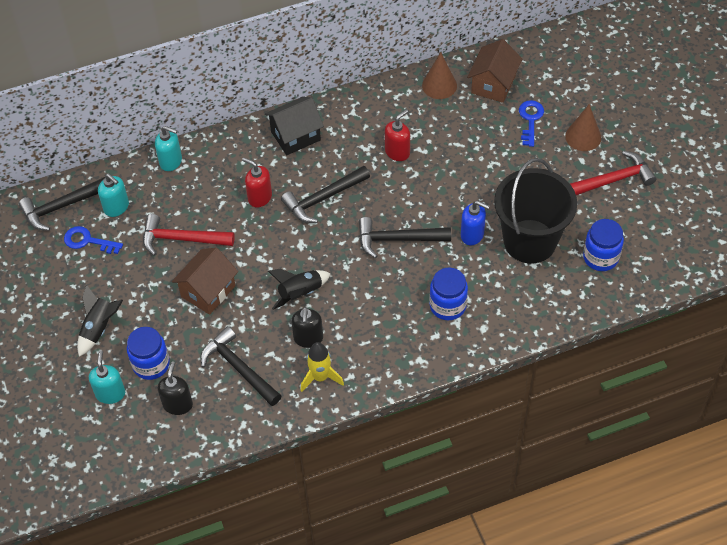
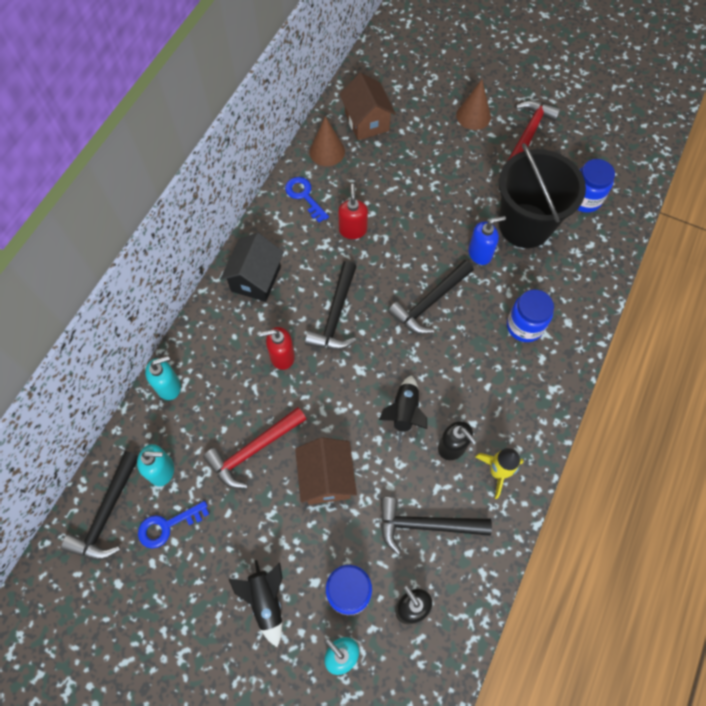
camera: 45 degrees left, 10 degrees up
(530, 120) = (423, 130): blue key -> blue key (304, 196)

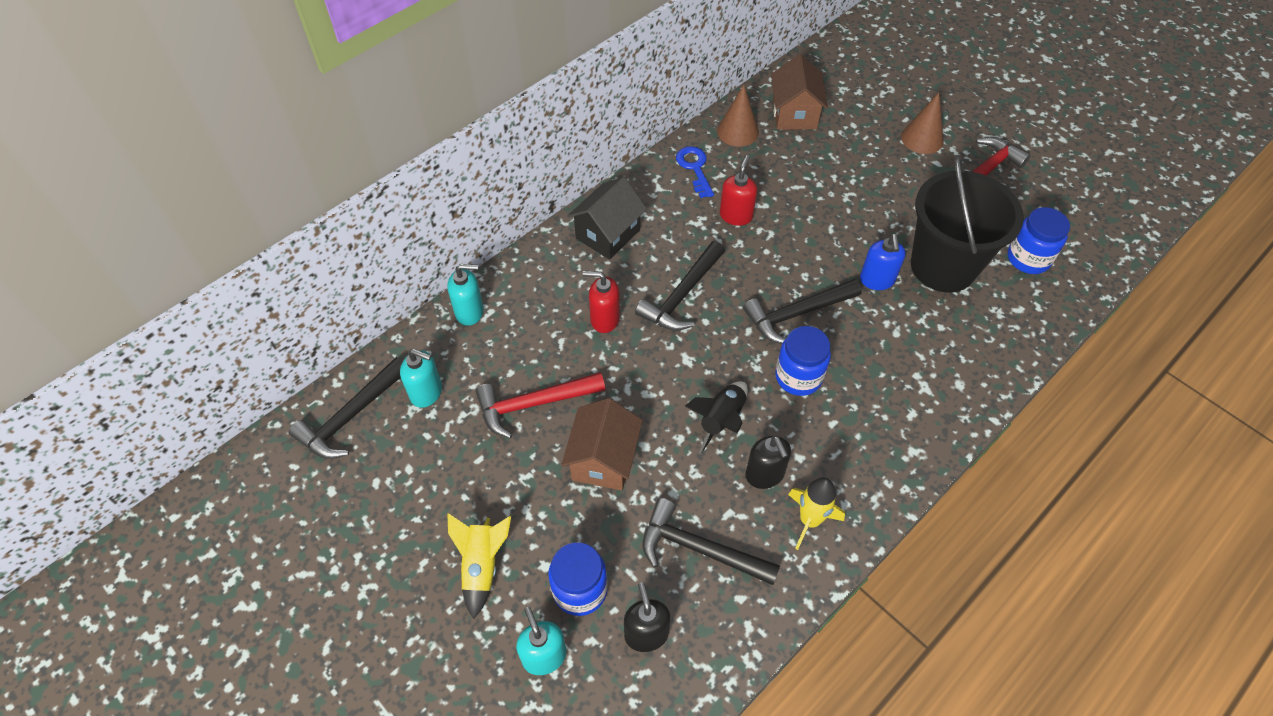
camera: 20 degrees right, 10 degrees down
(167, 526) = (408, 450): blue key -> none
(266, 601) = (482, 566): black rocket -> yellow rocket
(480, 253) = (877, 280): blue soap dispenser -> blue soap dispenser turned 90 degrees clockwise
(524, 326) = (903, 372): blue jar -> blue jar (798, 377)

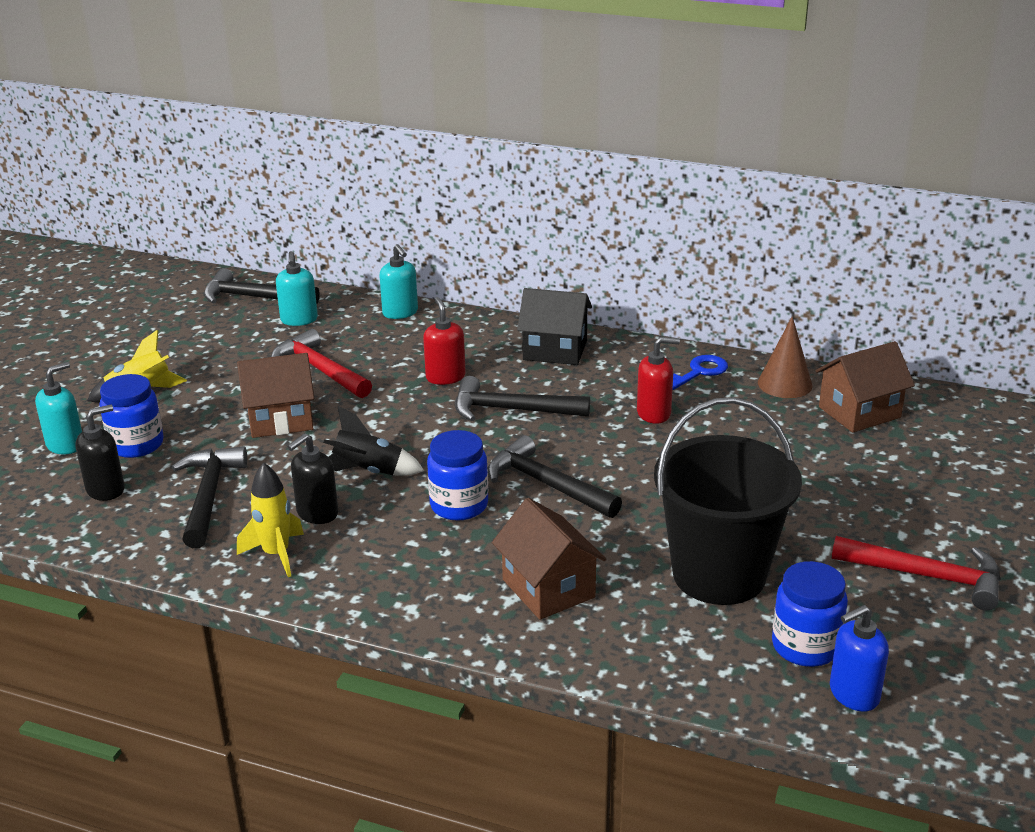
camera: 65 degrees right, 25 degrees down
(877, 280) = (647, 528): blue soap dispenser -> blue soap dispenser (853, 694)
(922, 139) = (932, 513): brown cone -> none
(922, 362) = (548, 588): none -> brown house

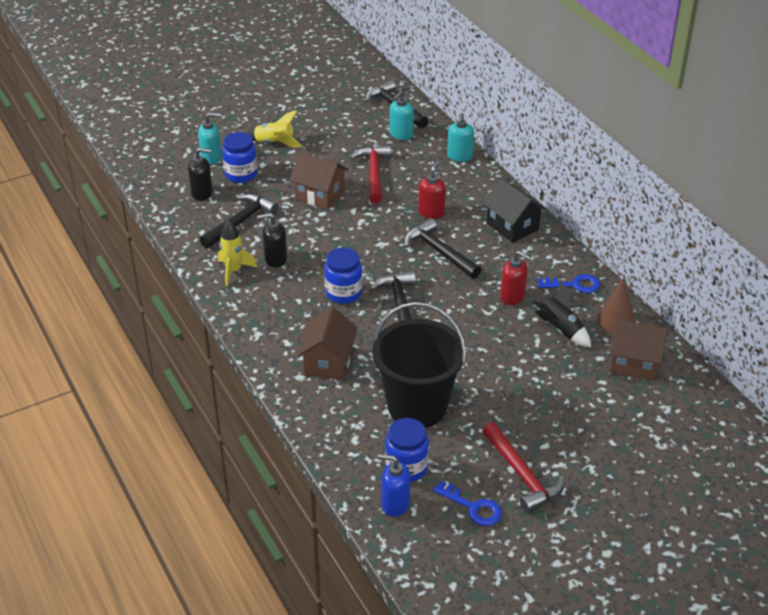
camera: 40 degrees right, 10 degrees up
(368, 471) = (325, 249): black rocket -> black rocket (561, 330)
(934, 641) = (473, 507): none -> blue key

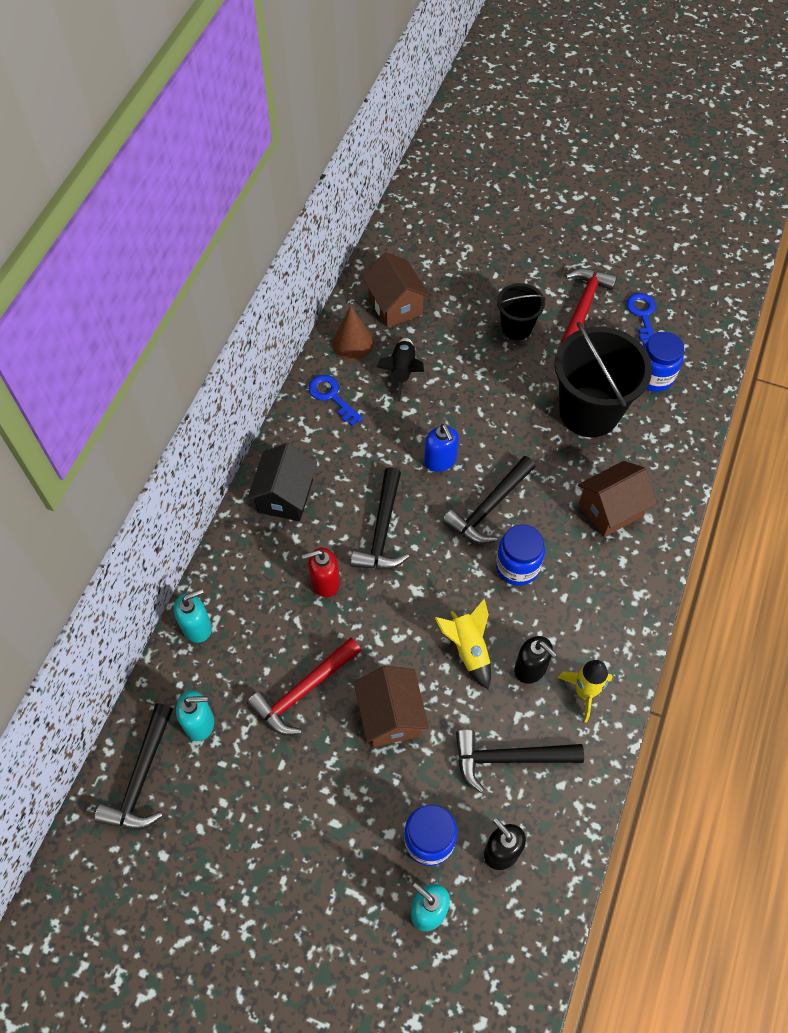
camera: 130 degrees left, 20 degrees up
(274, 143) = (336, 859): yellow rocket -> yellow rocket (468, 649)
(395, 504) = (691, 361): blue soap dispenser -> blue soap dispenser (440, 461)
(512, 297) = (392, 431): red soap dispenser -> none
(541, 418) = (516, 327): none -> black bucket

